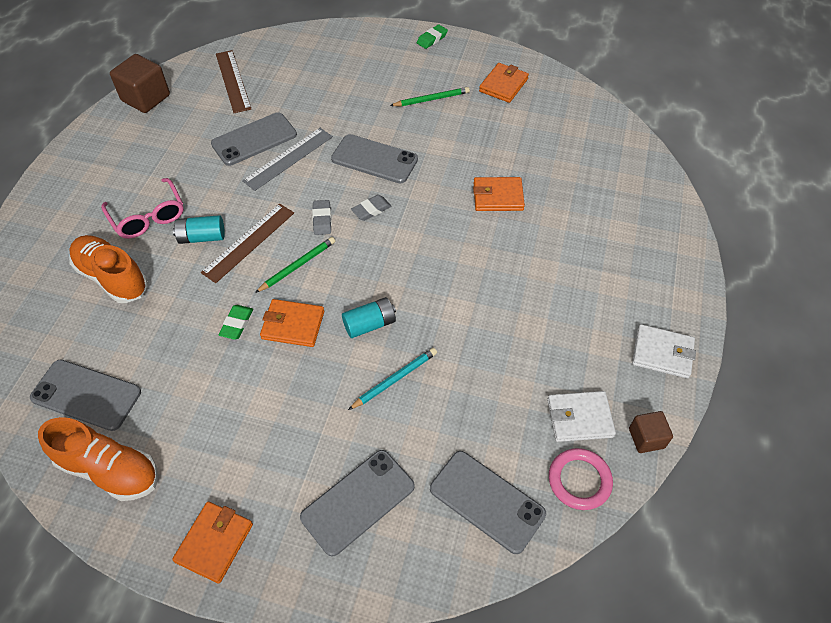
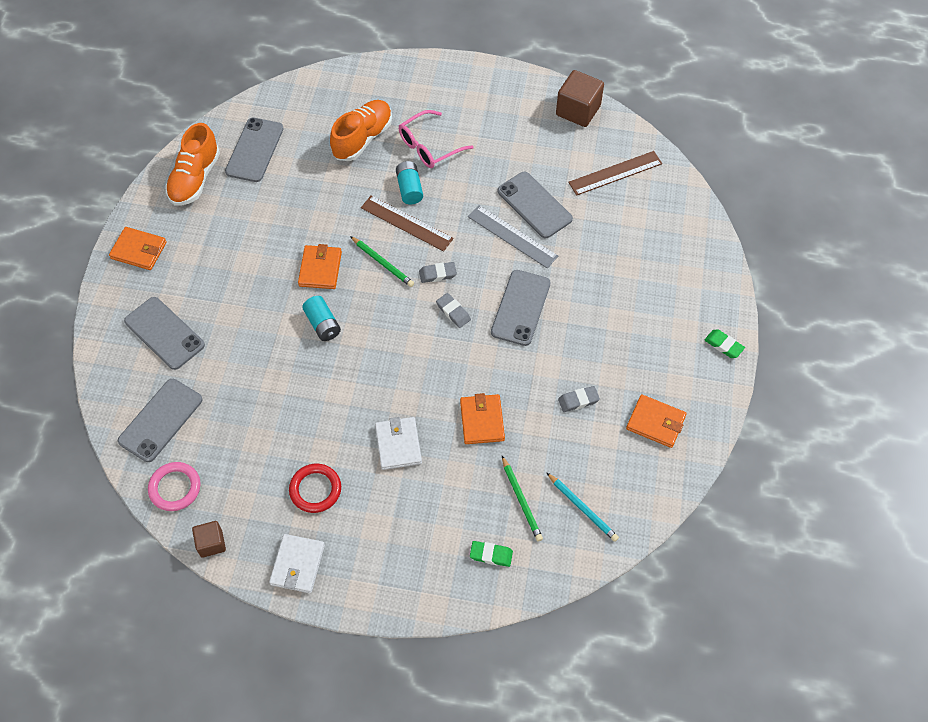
camera: 85 degrees right, 5 degrees up
(236, 324) = (320, 230): green eraser -> green eraser (491, 555)
(394, 379) = (268, 348): turquoise pencil -> turquoise pencil (582, 508)
(431, 99) = (618, 352): green pencil -> green pencil (521, 500)
(479, 129) = (578, 400): none -> grey eraser
(576, 335) = (315, 489): none -> red ring
(579, 418) = (231, 490): white wallet -> white wallet (398, 444)

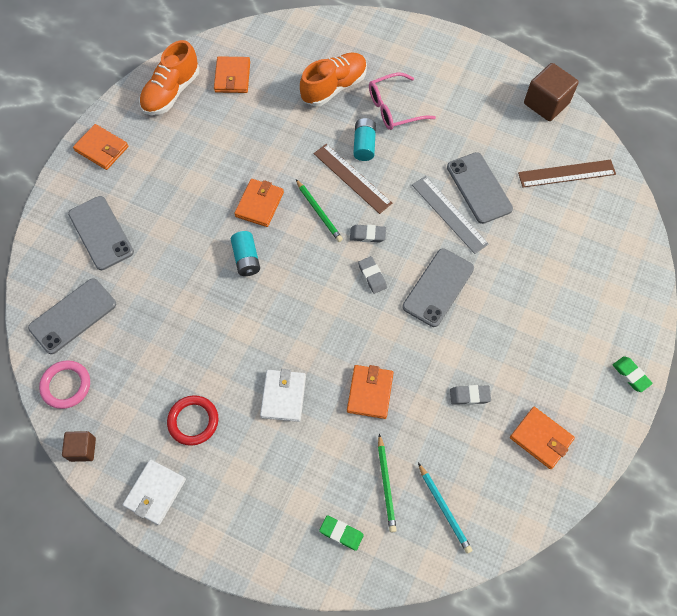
camera: 15 degrees right, 5 degrees up
(254, 150) = (232, 77): grey phone -> orange wallet

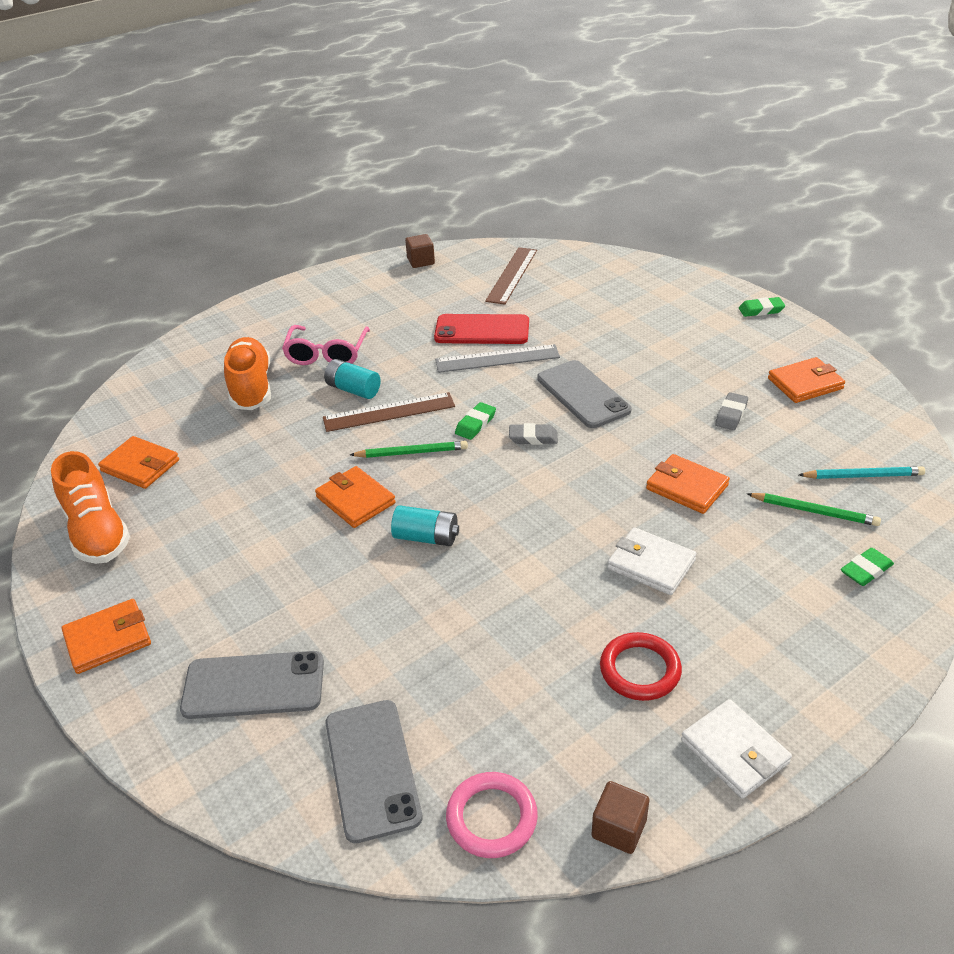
camera: 60 degrees left, 25 degrees down
(367, 235) = (475, 424): grey eraser -> green eraser
(479, 188) = (482, 330): grey phone -> red phone
(546, 103) = (421, 261): brown cube -> brown cube, size x0.59

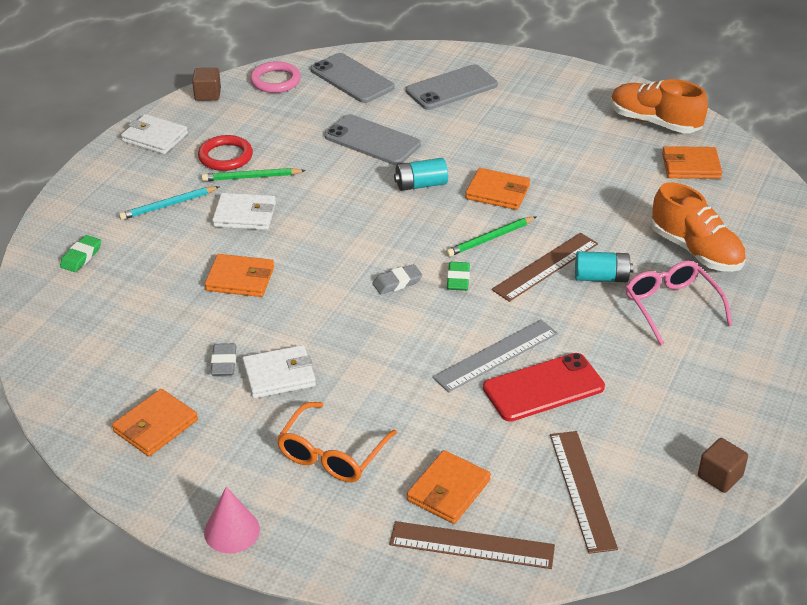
camera: 150 degrees right, 0 degrees up
(108, 639) = (562, 81): orange wallet -> orange wallet (448, 490)
(583, 394) = (380, 340): grey phone -> grey phone (372, 140)
(604, 269) = (472, 545): none -> brown ruler
(668, 332) = (332, 454): none -> orange glasses
(685, 392) = (279, 375): none -> white wallet
(761, 310) = (232, 531): green eraser -> pink cone
(814, 511) = (127, 290): green pencil -> green pencil (251, 177)
(862, 476) = (87, 335): turquoise pencil -> turquoise pencil (168, 205)

